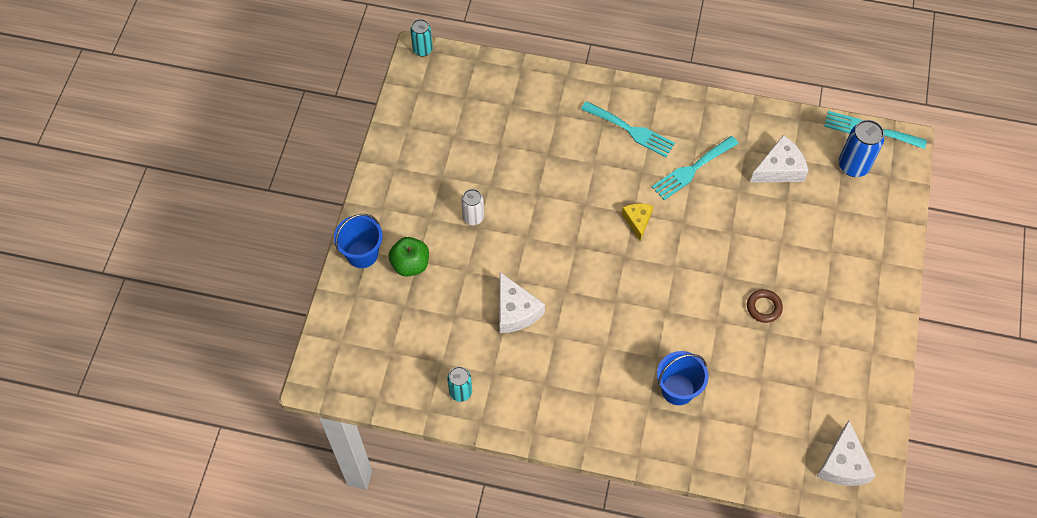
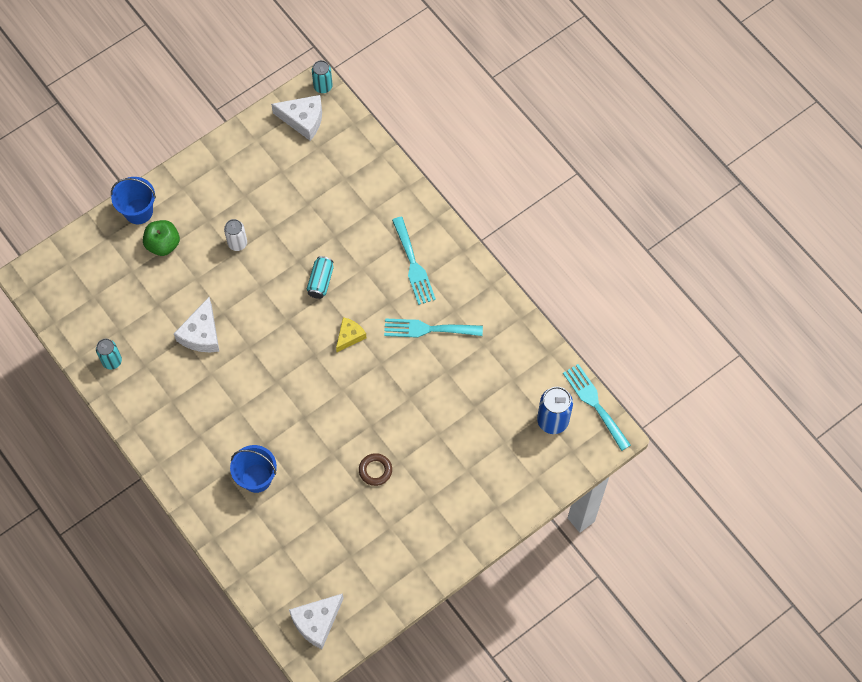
camera: 40 degrees right, 5 degrees up
(571, 196) = (321, 281): none -> turquoise can
(779, 169) = (494, 379): white cheese -> white cheese (303, 120)

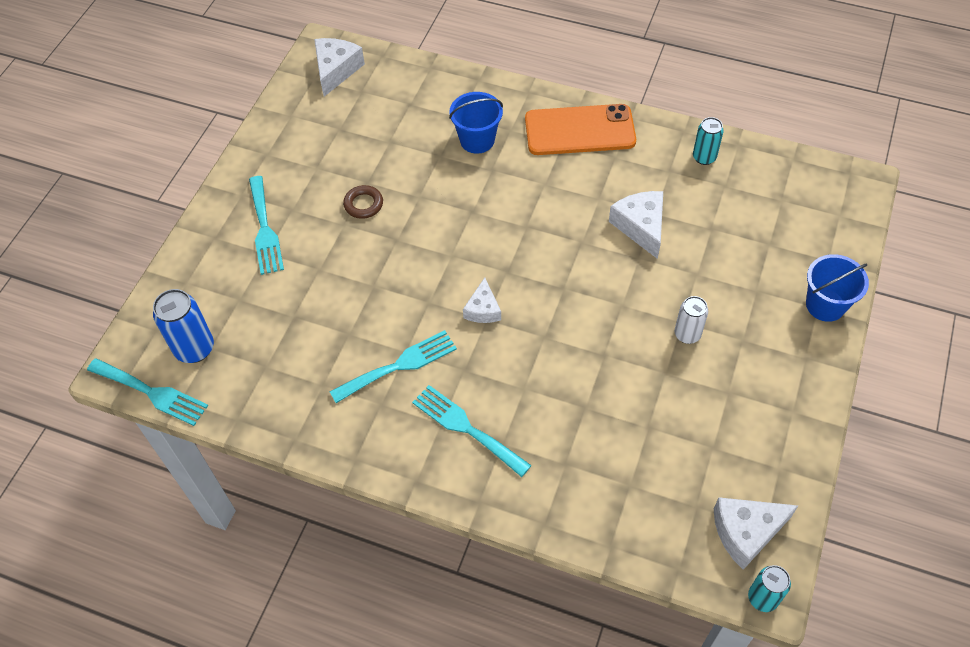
camera: 150 degrees right, 10 degrees down
(163, 244) = (764, 287): green apple -> none
(177, 439) = (579, 130): none -> orange phone
(321, 281) = (560, 347): turquoise can -> none
(349, 336) = (483, 309): yellow cheese -> white cheese
(457, 492) = (264, 229): none -> turquoise fork

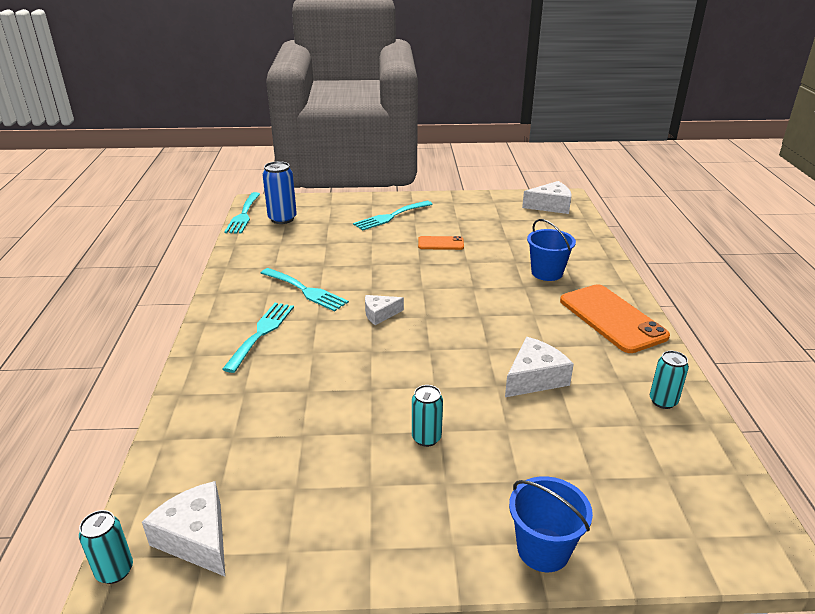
camera: 65 degrees right, 25 degrees down
(363, 204) = (441, 243): brown ring -> orange phone
(687, 334) = (426, 438): white can -> turquoise can

